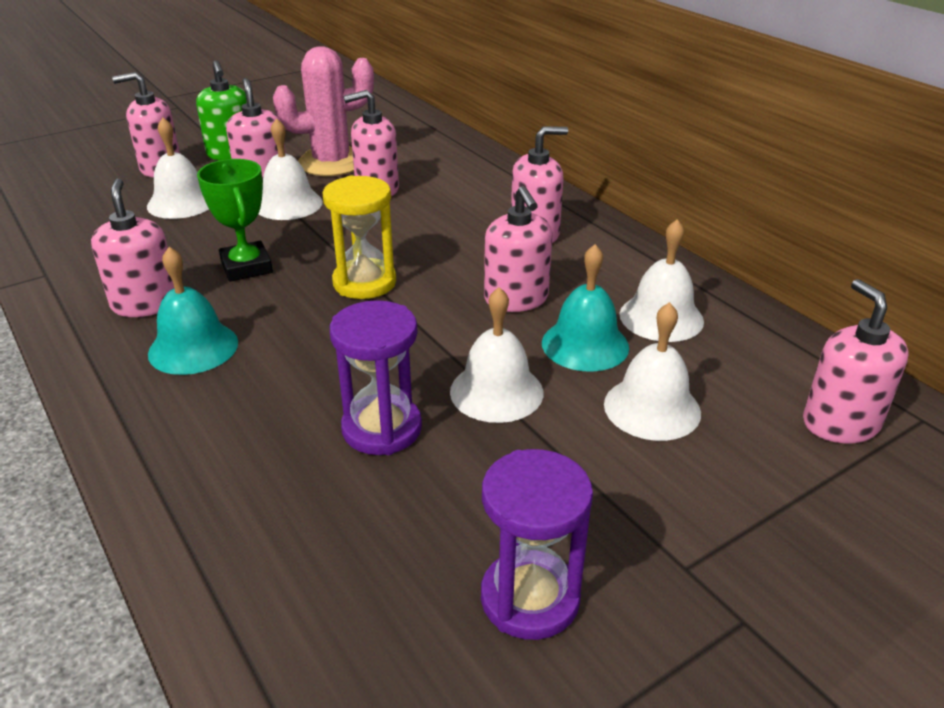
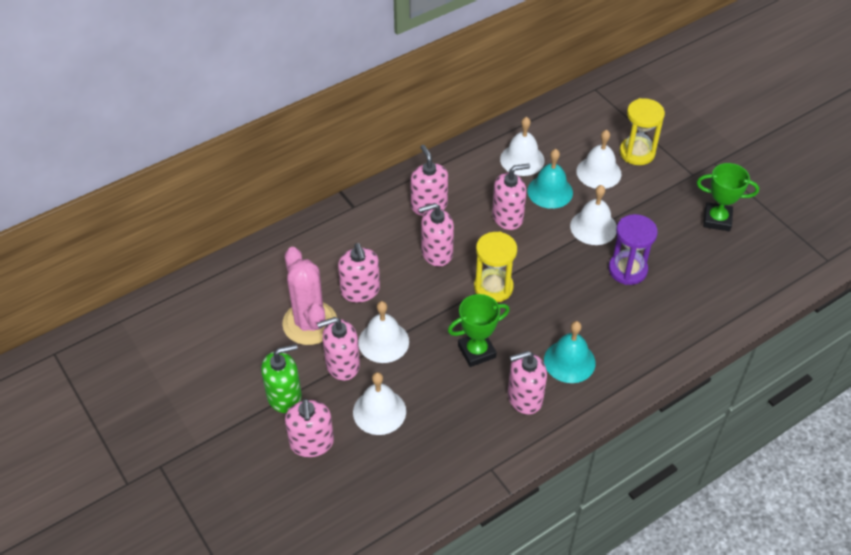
camera: 90 degrees left, 15 degrees up
(530, 598) = (717, 219): purple hourglass -> green trophy
(732, 470) = (637, 153): none -> yellow hourglass
(840, 423) = (601, 114): pink soap dispenser -> pink soap dispenser (436, 253)

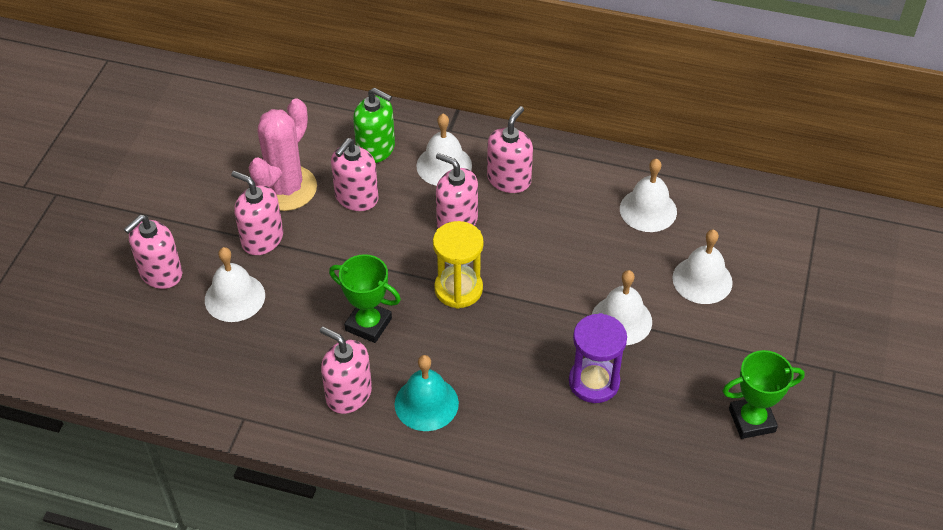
camera: 50 degrees right, 0 degrees up
(284, 396) = (192, 223): green soap dispenser -> green soap dispenser (376, 149)
(383, 341) = (314, 251): white bell -> white bell (444, 165)
(507, 217) = (559, 245): pink soap dispenser -> none
(550, 191) = (630, 257): turquoise bell -> none
(637, 153) = (768, 295): yellow hourglass -> none
(717, 219) = (752, 420): green trophy -> green trophy turned 75 degrees counterclockwise

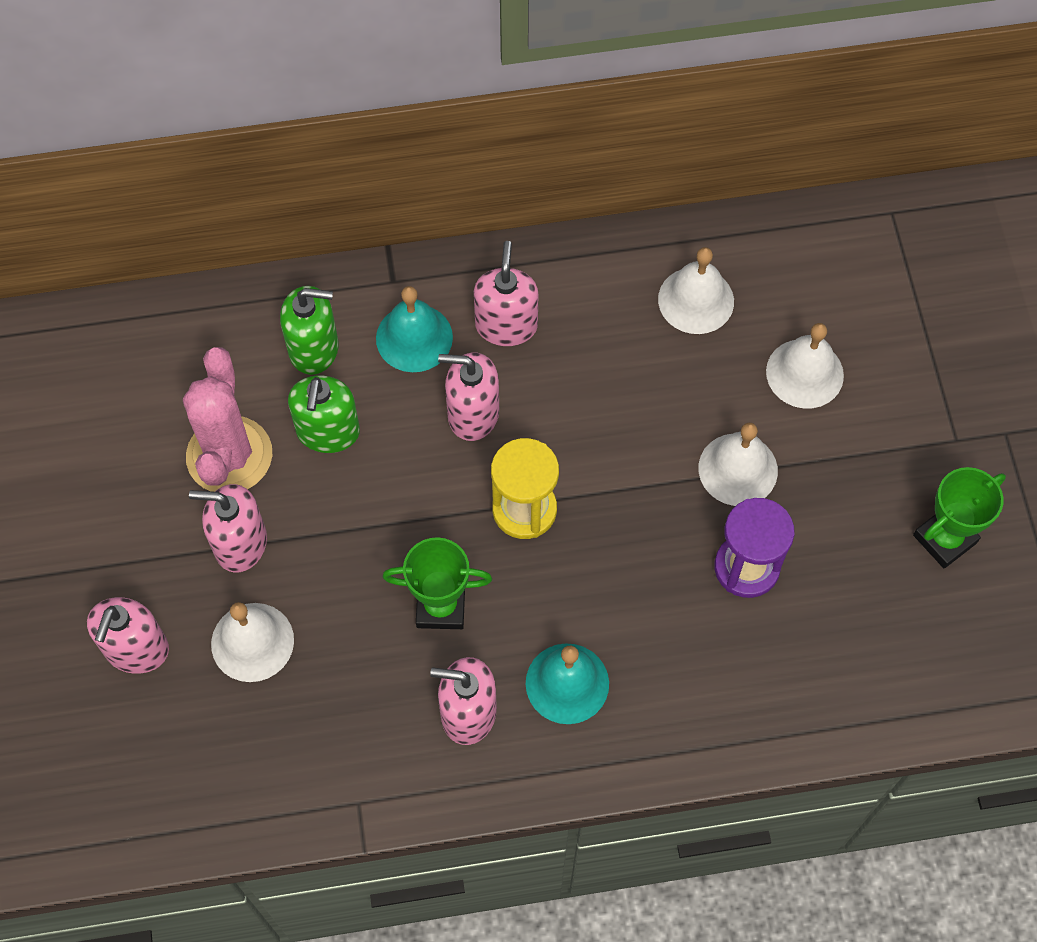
camera: 25 degrees left, 15 degrees up
(356, 197) = (328, 431): pink soap dispenser -> green soap dispenser
(444, 165) = (414, 337): white bell -> turquoise bell

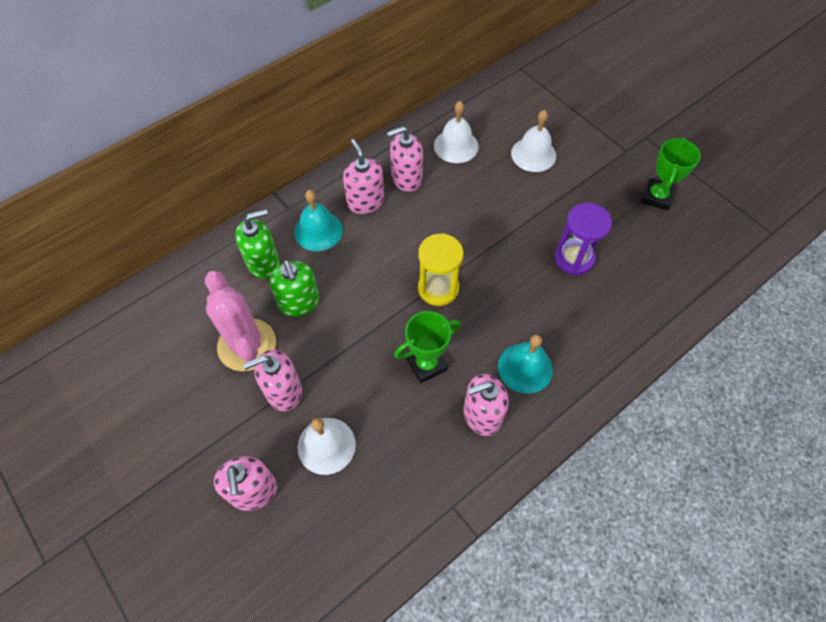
camera: 30 degrees left, 5 degrees down
(473, 414) = (376, 253): pink soap dispenser -> pink soap dispenser (406, 178)
(738, 469) = (534, 213): white bell -> none

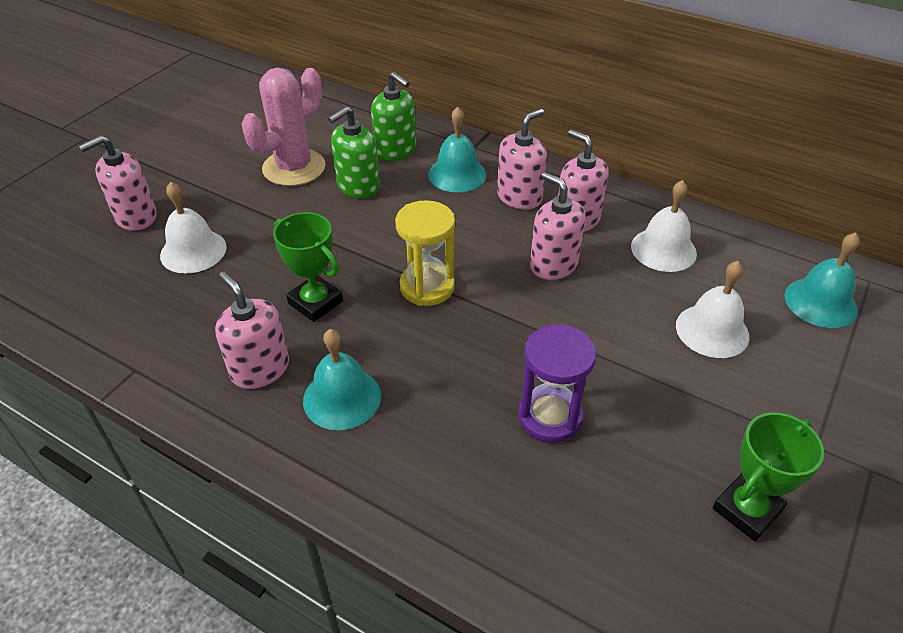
camera: 70 degrees right, 15 degrees down
(283, 391) = (248, 205): pink soap dispenser -> pink soap dispenser (553, 264)
(529, 97) = (820, 302): none -> turquoise bell
(656, 197) = (746, 510): green trophy -> green trophy turned 45 degrees counterclockwise

